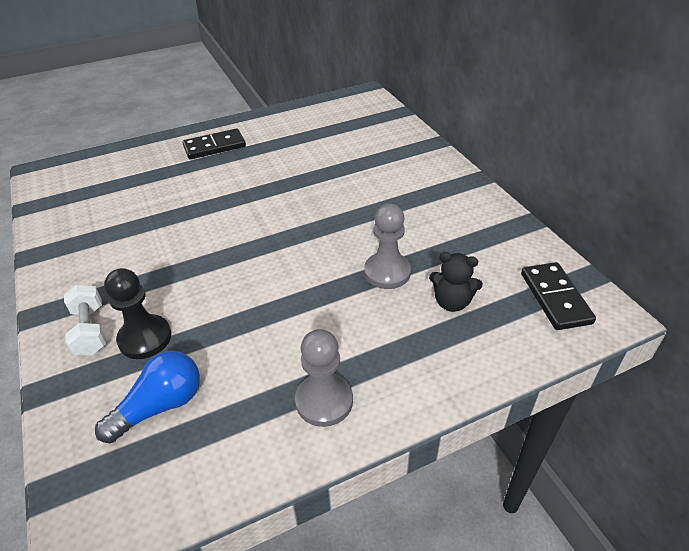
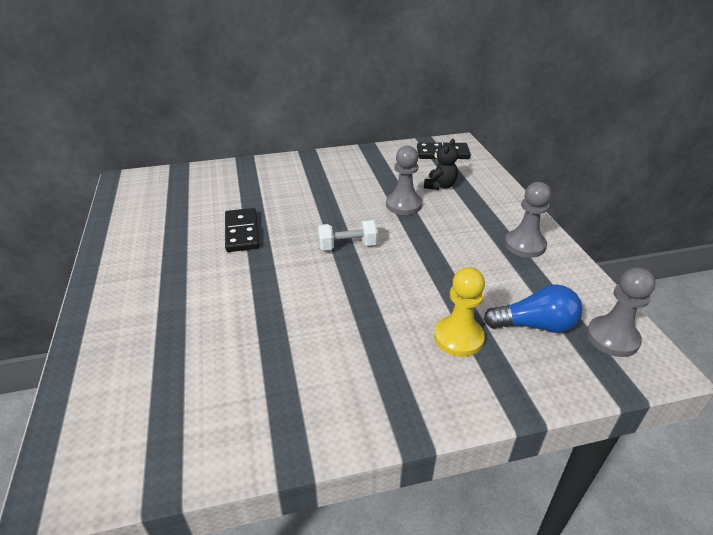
camera: 80 degrees left, 5 degrees down
(90, 330) = (443, 380): white dumbbell -> white dumbbell (347, 246)
(133, 491) = (612, 338): none -> grey pawn
(145, 338) = (458, 338): black pawn -> yellow pawn
(160, 406) = (534, 325): blue light bulb -> blue light bulb turned 120 degrees clockwise
(214, 147) = (144, 287): black domino -> black domino (242, 232)

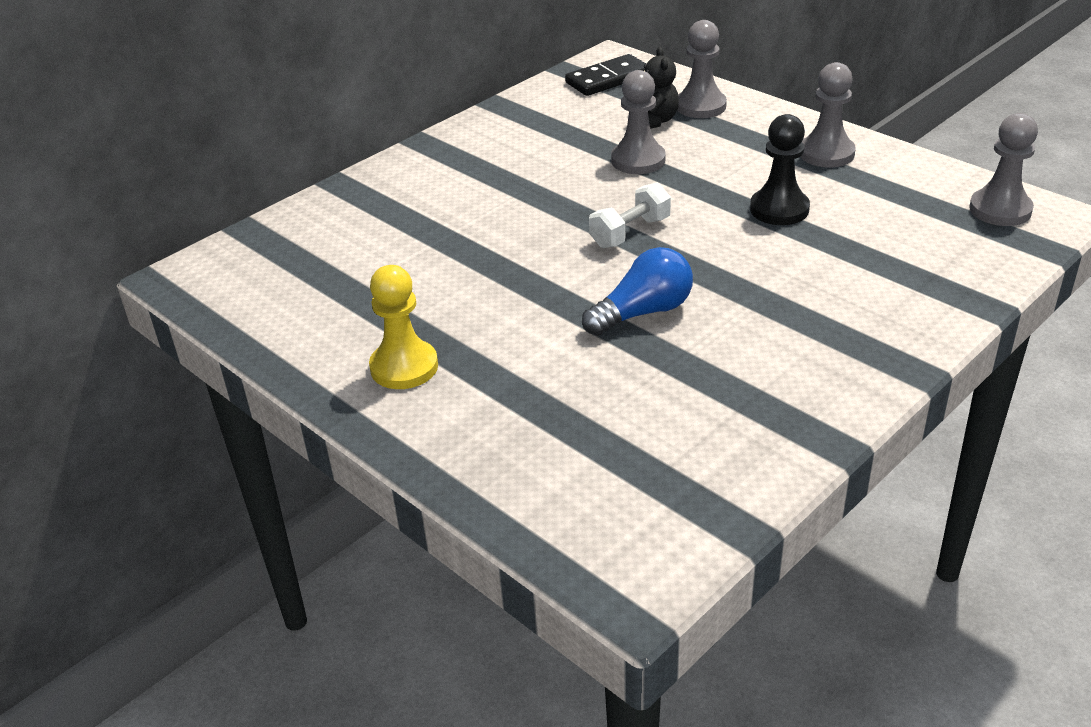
camera: 30 degrees left, 0 degrees up
(242, 232) = (472, 271): black domino -> none
(452, 269) = (779, 209): none -> black pawn
(458, 338) = (863, 272): yellow pawn -> yellow pawn (404, 367)
(477, 186) = (700, 106): none -> grey pawn
(534, 325) = (921, 229): blue light bulb -> blue light bulb (643, 312)

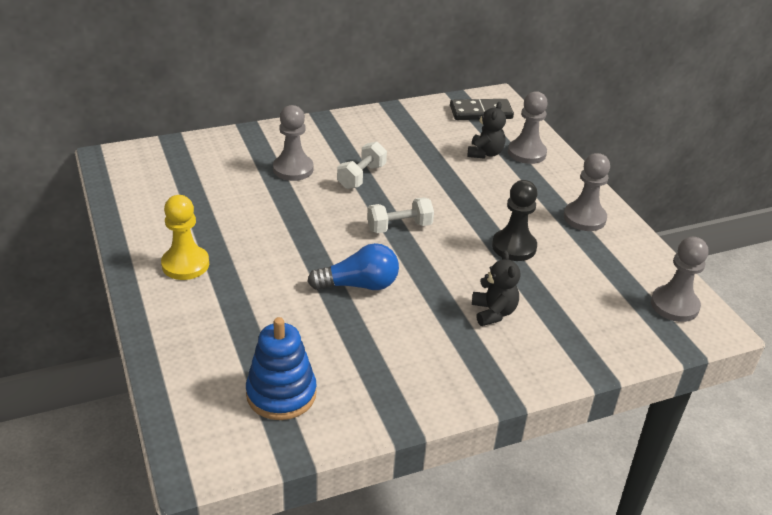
camera: 20 degrees right, 0 degrees up
(533, 192) = (361, 176): none -> white dumbbell
(638, 160) = (449, 178): grey pawn -> grey pawn (293, 169)
(664, 467) = (281, 394): none -> blue stacking toy
(822, 286) = (493, 312): none -> black teddy bear

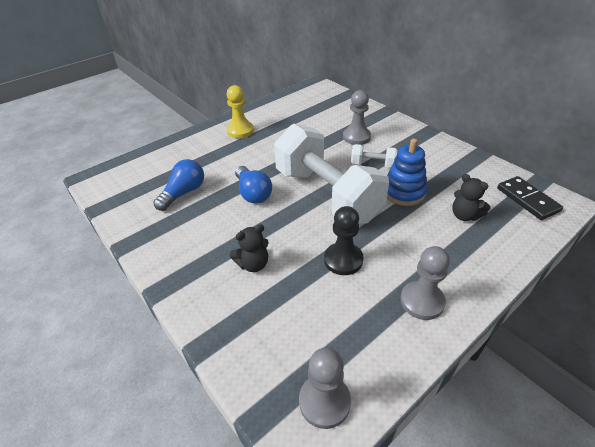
camera: 75 degrees right, 5 degrees up
(281, 394) = (146, 190): blue stacking toy -> blue stacking toy (404, 192)
(315, 352) = (184, 193): none -> blue light bulb
(399, 227) = (326, 195): white dumbbell -> white dumbbell, size x2.48
(485, 153) = (464, 215): black teddy bear -> black teddy bear turned 45 degrees clockwise
(526, 153) = (493, 241): grey pawn -> none

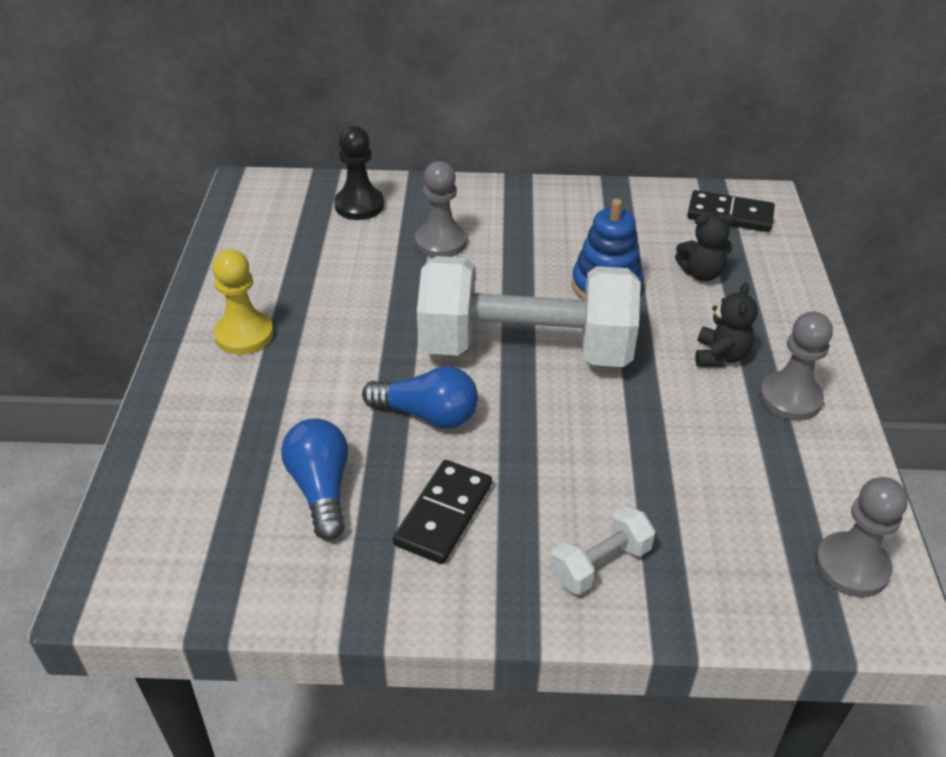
camera: 50 degrees left, 0 degrees up
(203, 230) = (443, 514): none -> black domino
(253, 264) = (578, 501): black teddy bear -> black teddy bear (720, 356)
(343, 260) = (662, 415): black pawn -> black pawn (359, 205)
(372, 164) = (518, 270): white dumbbell -> white dumbbell (600, 564)

